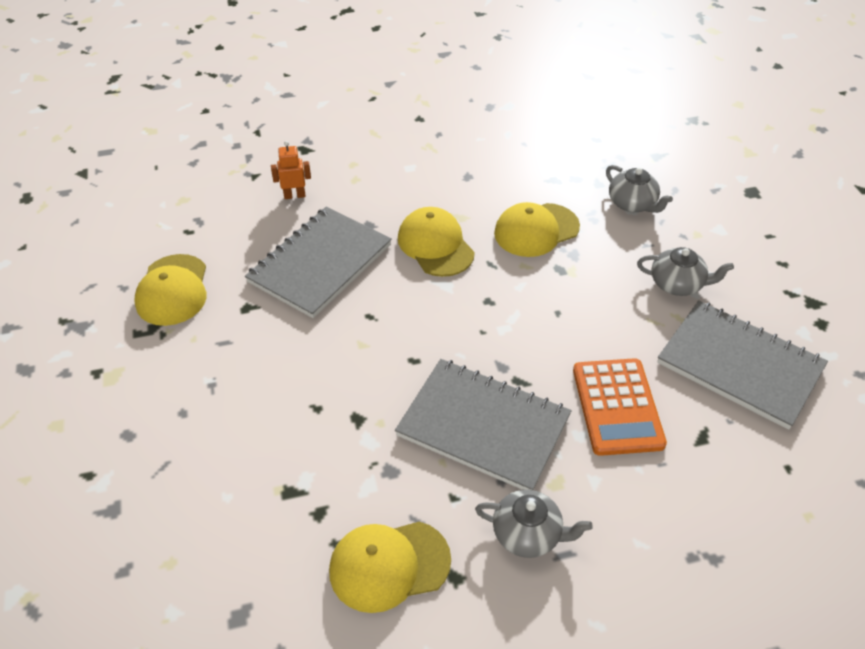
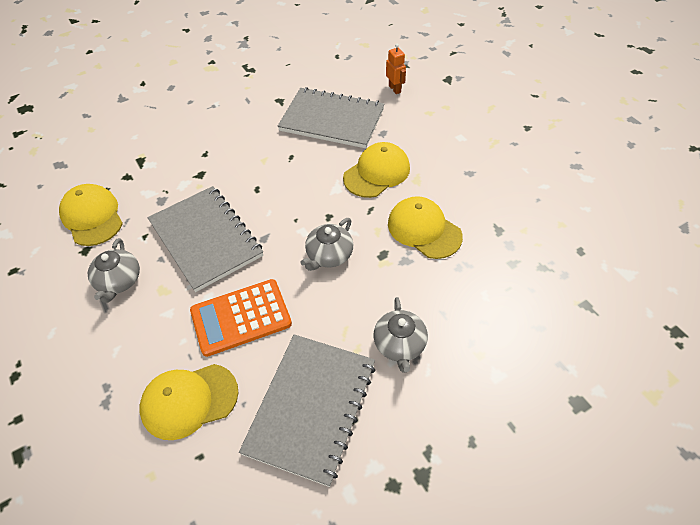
camera: 75 degrees right, 5 degrees up
(173, 290) = (283, 67): yellow cap -> yellow cap (189, 401)
(483, 426) = (206, 239): grey notebook -> grey notebook turned 45 degrees counterclockwise
(632, 204) = (497, 294): grey teapot -> grey teapot (329, 255)

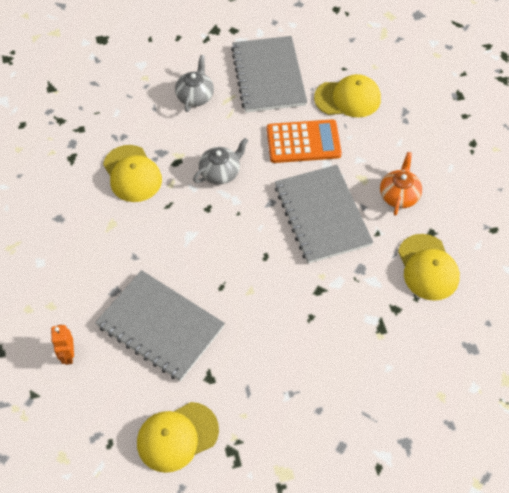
camera: 165 degrees left, 5 degrees up
(119, 281) = (399, 195): grey teapot -> orange teapot
(311, 407) = (268, 76): grey notebook -> grey notebook turned 45 degrees counterclockwise
(377, 173) = (144, 242): yellow cap -> yellow cap (177, 437)

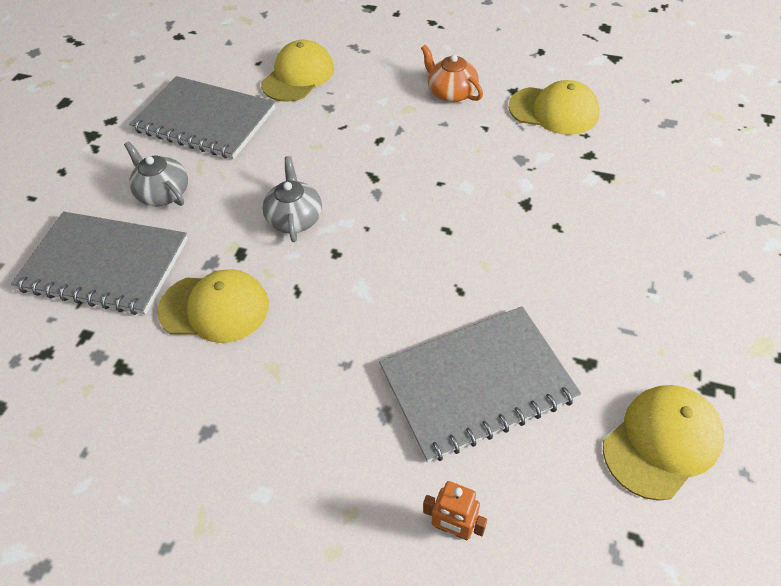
camera: 55 degrees left, 5 degrees down
(177, 437) = (662, 442): yellow cap -> yellow cap turned 135 degrees counterclockwise
(303, 142) = (320, 131): orange calculator -> none
(322, 215) = (429, 159): grey notebook -> grey notebook (104, 265)

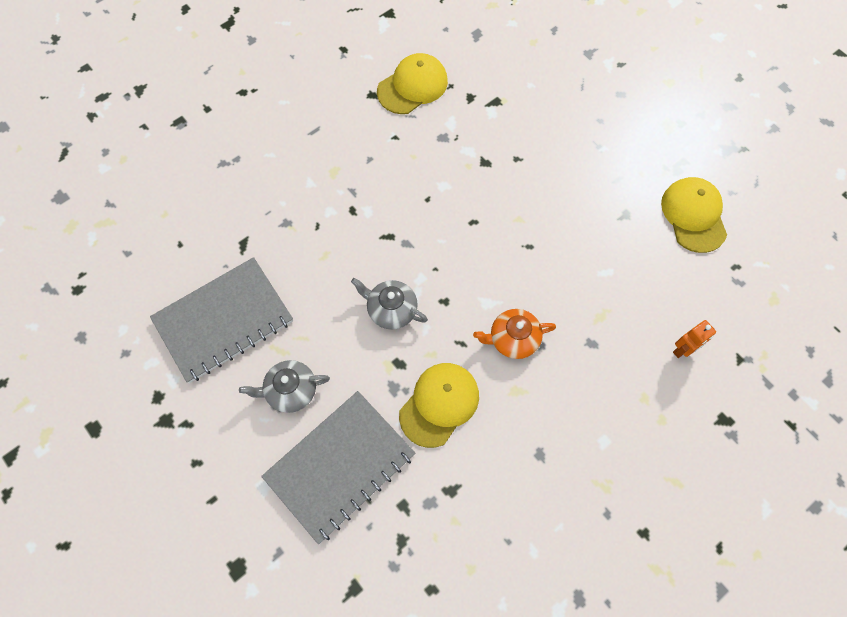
camera: 60 degrees left, 15 degrees up
(298, 76) = (226, 223): yellow cap -> none
(451, 93) = (340, 133): orange teapot -> orange teapot (513, 339)
(477, 383) = (602, 280): grey notebook -> none

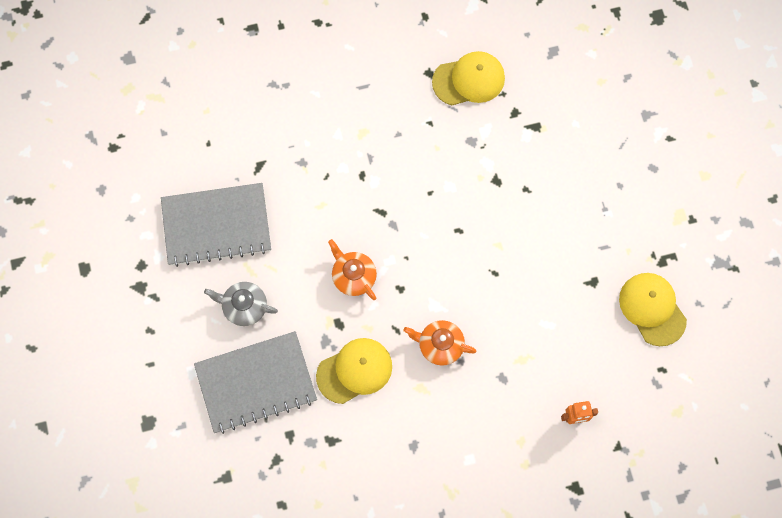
camera: 25 degrees right, 5 degrees up
(391, 310) = (353, 276): grey teapot -> orange teapot
(693, 215) = (652, 309): yellow cap -> yellow cap turned 45 degrees counterclockwise

